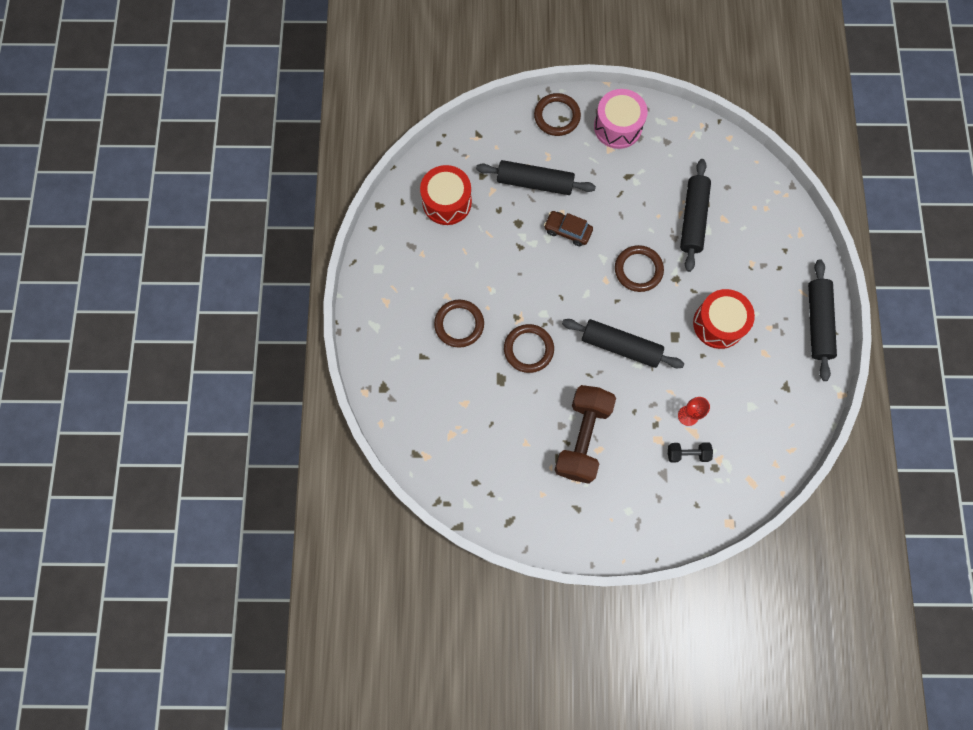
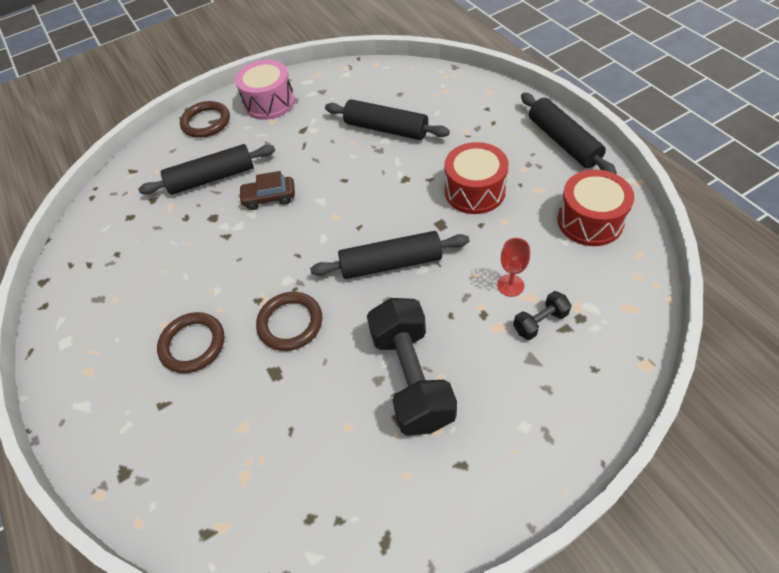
camera: 25 degrees left, 20 degrees down
(447, 202) = (123, 239): red drum -> red drum (590, 221)
(582, 438) = (412, 378): brown dumbbell -> black dumbbell
(638, 270) = (362, 191): brown ring -> none
(693, 219) = (386, 129): black rolling pin -> black rolling pin turned 45 degrees counterclockwise

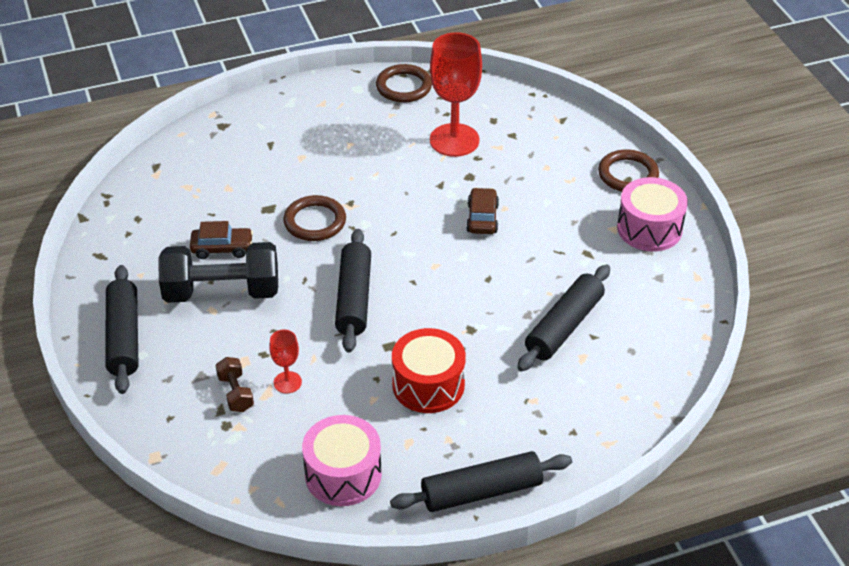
camera: 95 degrees right, 10 degrees down
(159, 239) = (454, 140): none -> red goblet
(193, 344) = (320, 161): brown ring -> brown ring (404, 87)
(212, 178) = (529, 177): black rolling pin -> black rolling pin (124, 337)
(346, 399) = (222, 248): none -> brown car
(540, 322) = (235, 393): black dumbbell -> brown dumbbell
(590, 221) = (343, 474): red drum -> pink drum

